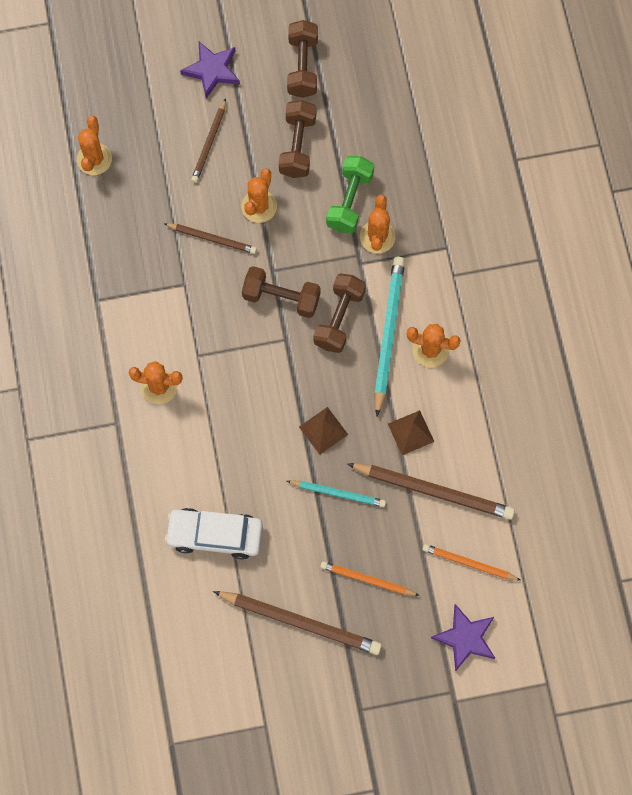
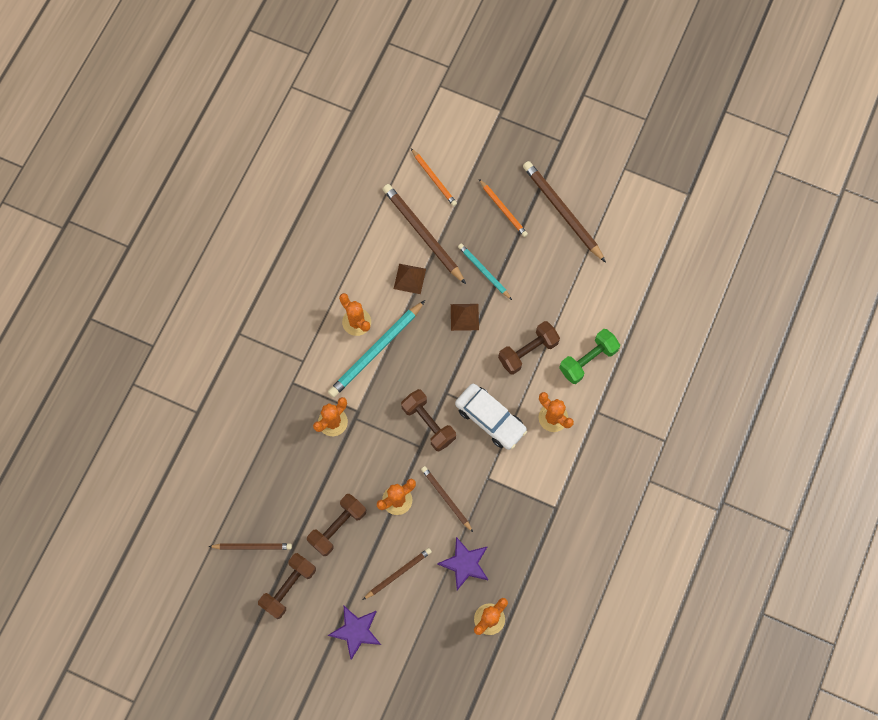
camera: 145 degrees left, 0 degrees up
(215, 535) = (580, 297): white car -> white car (490, 419)
(339, 318) = (400, 383): brown dumbbell -> brown dumbbell (528, 351)
(350, 201) = (332, 460): green dumbbell -> green dumbbell (588, 360)
(364, 78) = (252, 546): none -> brown pencil
(465, 638) = (469, 139): purple star -> purple star (465, 564)

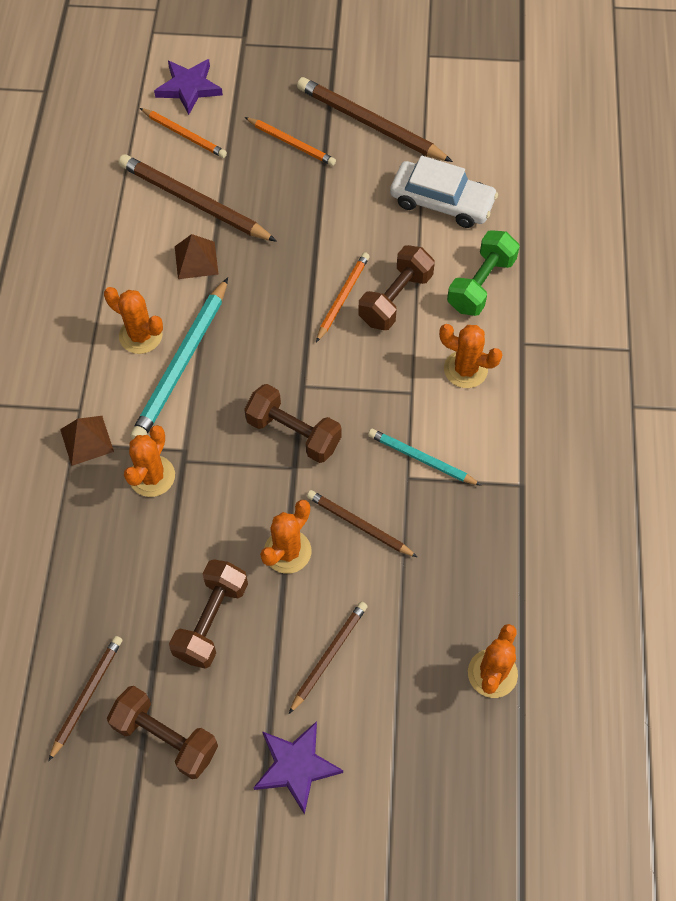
camera: 20 degrees left, 10 degrees down
(252, 546) = (87, 696): brown pencil -> brown pencil turned 45 degrees counterclockwise
(289, 587) = (166, 737): brown dumbbell -> brown dumbbell turned 75 degrees counterclockwise
(464, 317) = (290, 283): brown pyramid -> brown pyramid (86, 440)
(465, 564) = (423, 606): purple star -> purple star (189, 88)
(484, 272) = (295, 222): turquoise pencil -> turquoise pencil (421, 459)
(490, 419) = (379, 399): white car -> white car (442, 202)
(494, 339) = (342, 297): none -> orange pencil

